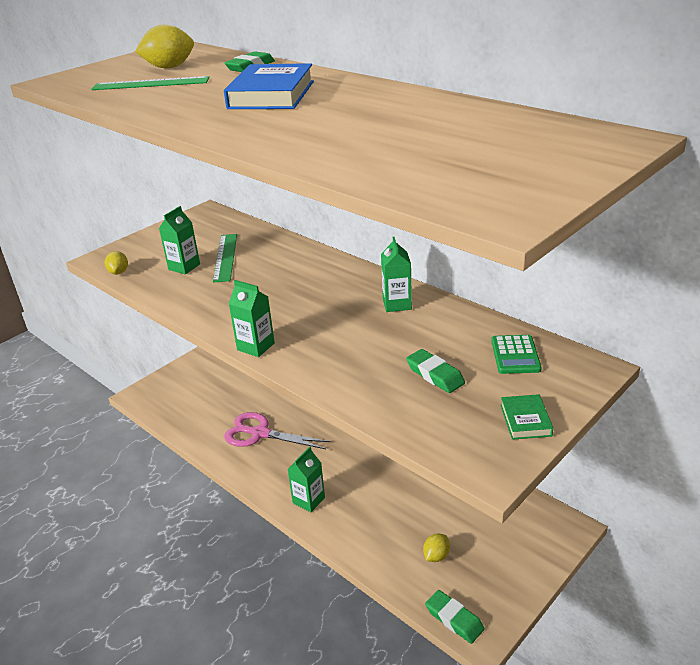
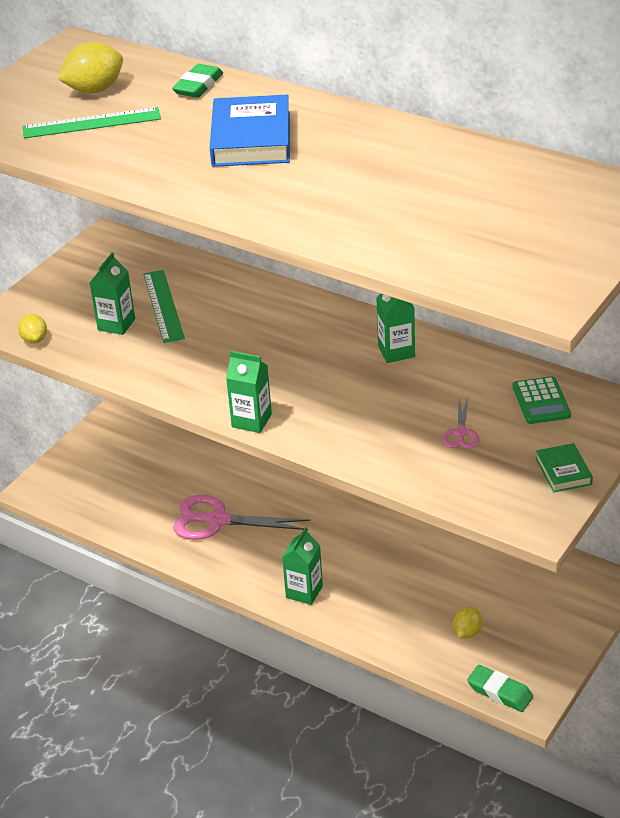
camera: 10 degrees left, 5 degrees up
(435, 375) = (461, 433): green eraser -> pink scissors

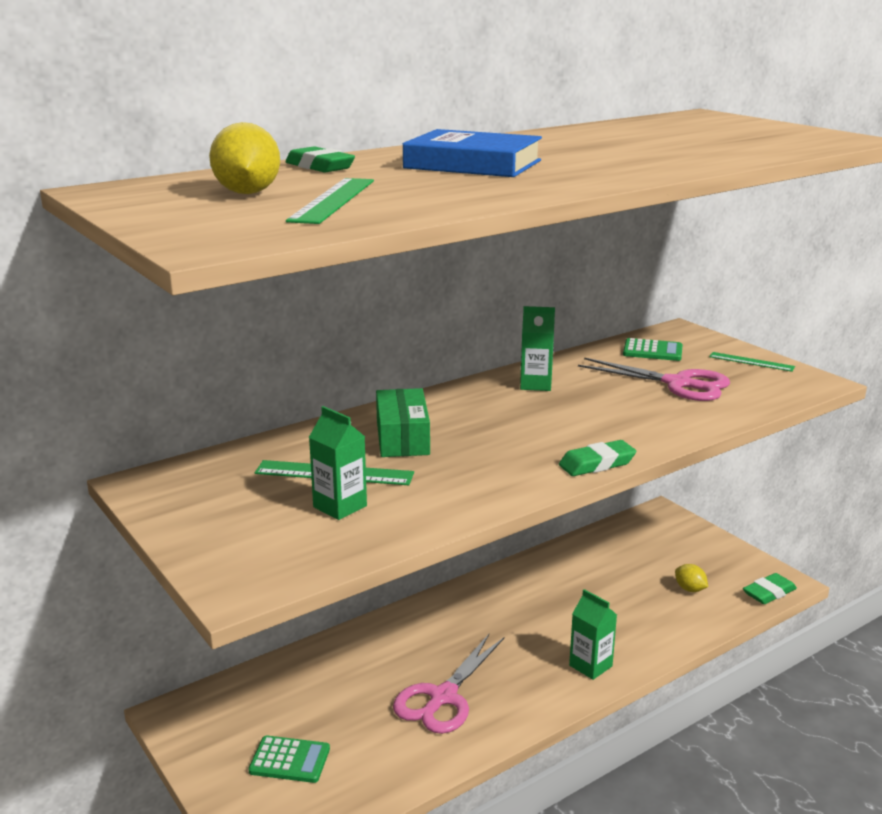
camera: 70 degrees left, 15 degrees down
(34, 339) = (310, 567): yellow lemon -> none
(114, 471) = (289, 760): none -> green calculator
(240, 316) = (402, 438): none -> green box
(251, 421) = (597, 464): green carton -> green eraser
(461, 433) = (678, 384): pink scissors -> pink scissors, size x2.00
(563, 471) = (751, 362): green book -> green ruler

